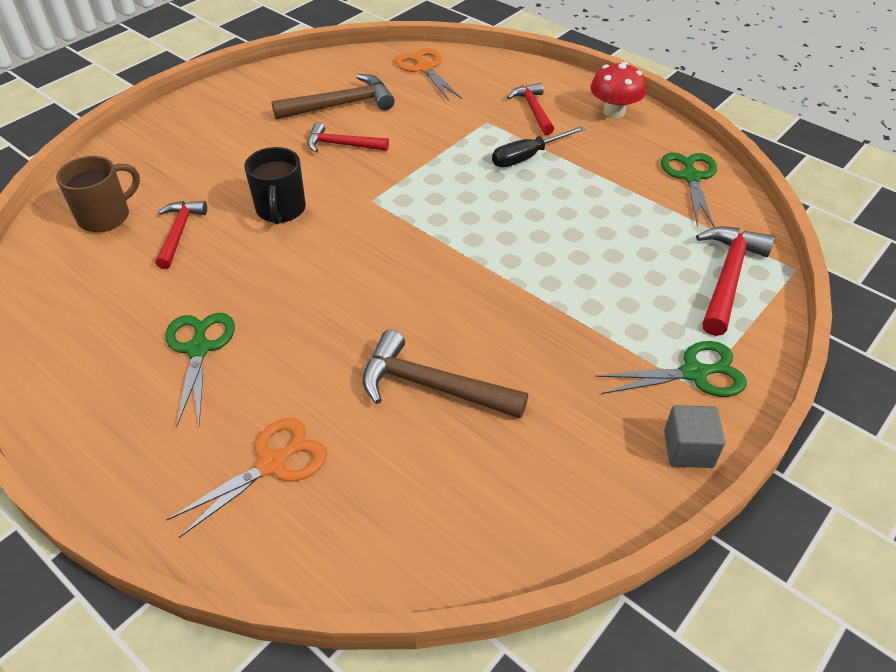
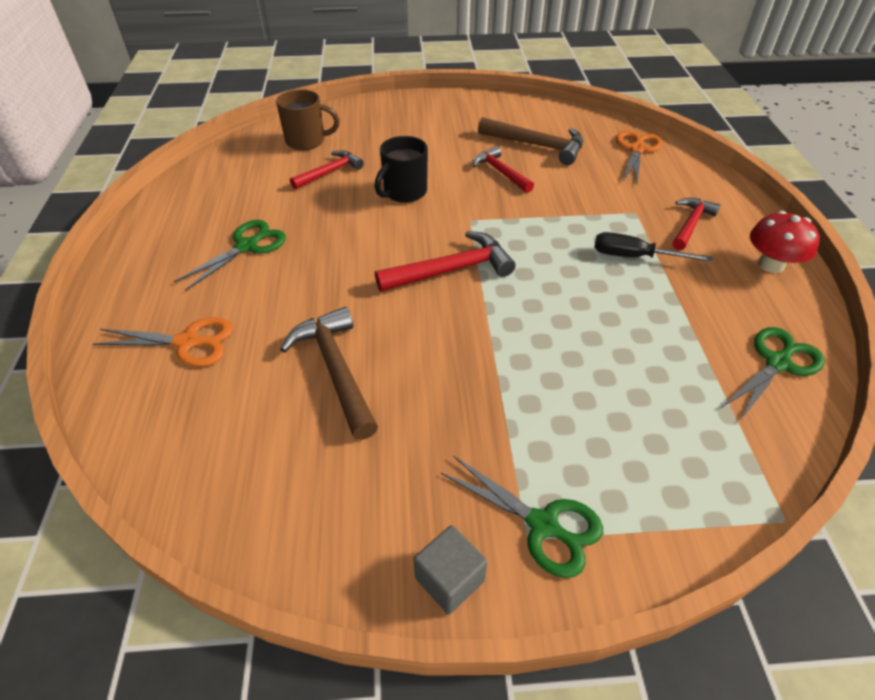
camera: 45 degrees right, 0 degrees up
(728, 277) = (693, 473): red hammer -> red hammer (451, 270)

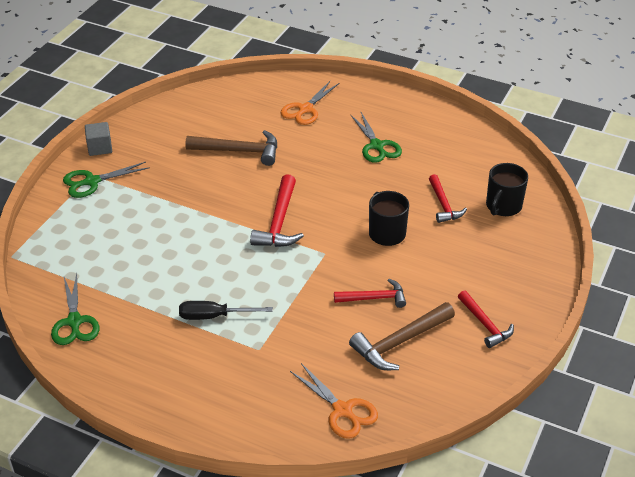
camera: 120 degrees right, 5 degrees down
(307, 141) = (503, 206): brown mug -> black mug
(634, 257) = (214, 316): black screwdriver -> black screwdriver turned 135 degrees counterclockwise
(690, 224) = (218, 373): red hammer -> red hammer (485, 324)
(771, 265) = (140, 386): red mushroom -> none

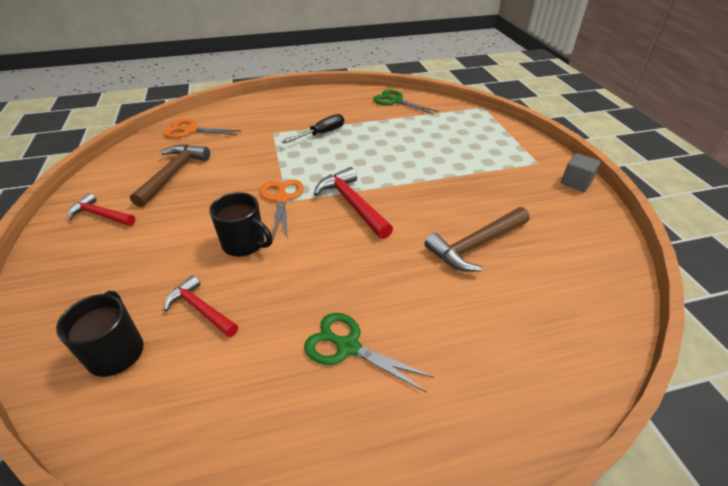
camera: 140 degrees right, 0 degrees up
(92, 182) = (528, 159): green scissors -> none
(305, 109) = (495, 347): orange scissors -> orange scissors (281, 199)
(374, 298) = (215, 190): red hammer -> none

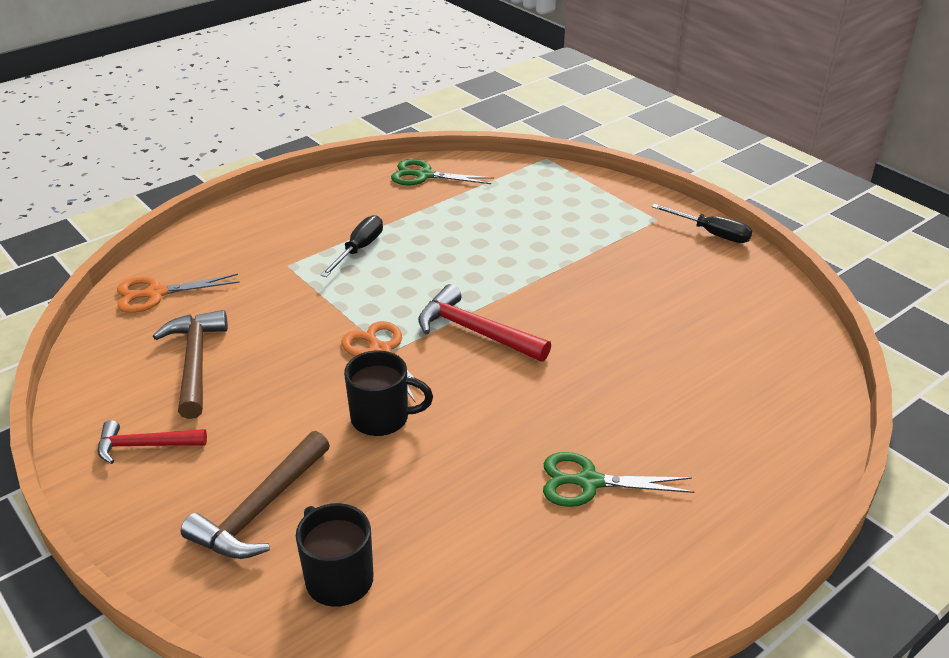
camera: 25 degrees left, 5 degrees down
(201, 309) = (395, 504): red hammer -> none
(476, 245) = (648, 337): brown hammer -> brown hammer (260, 509)
(576, 182) = (711, 233): grey cube -> black screwdriver

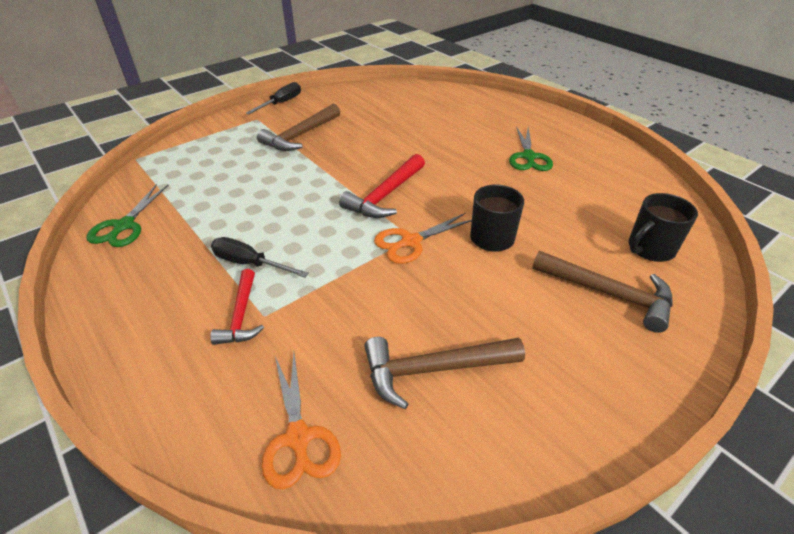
camera: 90 degrees left, 5 degrees up
(145, 445) = (564, 388): red hammer -> red hammer (241, 315)
(618, 257) = (300, 135): none -> brown hammer

